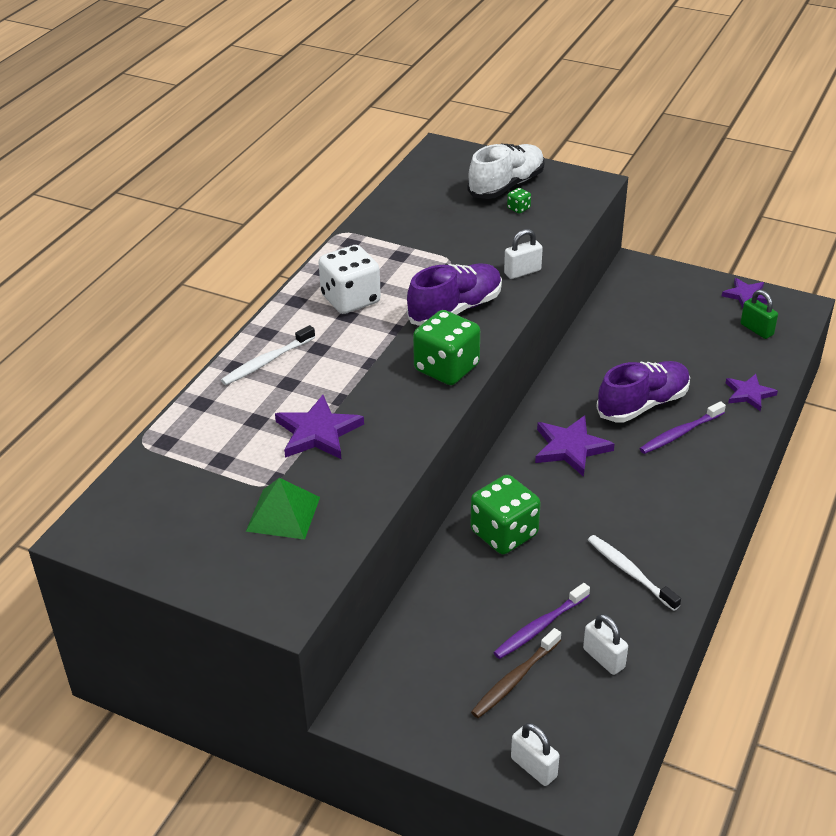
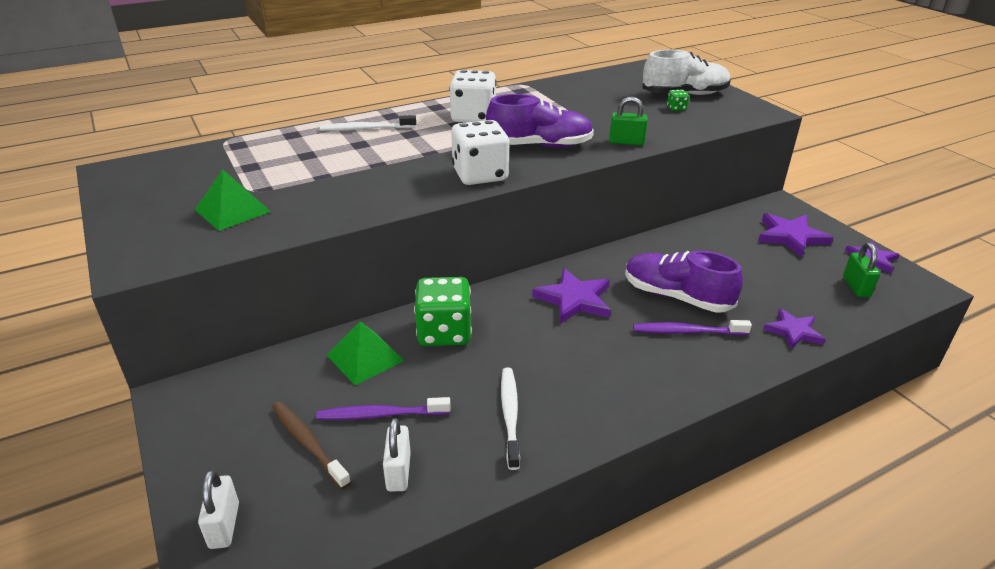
camera: 35 degrees right, 5 degrees down
(318, 432) = (332, 176): purple star -> purple star (791, 237)
(446, 368) = (480, 175): green dice -> white dice
(468, 590) = (365, 357): none -> green pyramid
(514, 679) = (308, 443): brown toothbrush -> brown toothbrush turned 60 degrees clockwise
(522, 272) = (626, 142): white padlock -> green padlock
(643, 404) = (676, 296): purple shoe -> purple shoe turned 150 degrees counterclockwise

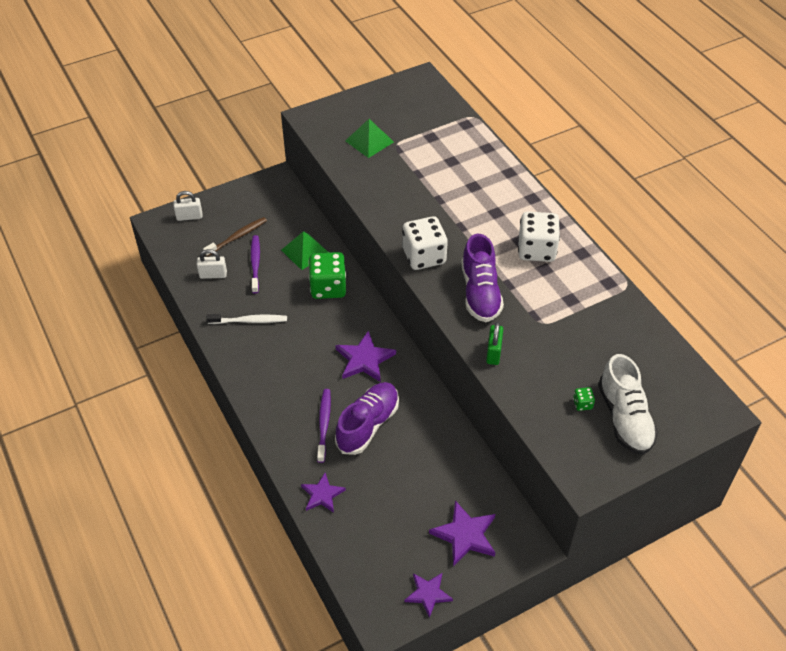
camera: 90 degrees right, 15 degrees up
(366, 129) = (502, 186): white toothbrush -> none
(856, 287) = (382, 562): green padlock -> none

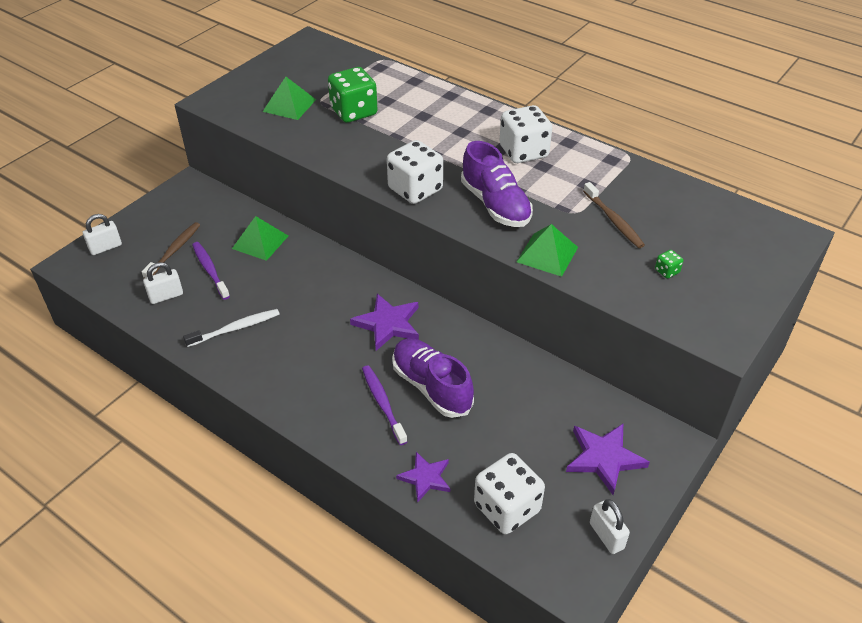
camera: 25 degrees left, 5 degrees down
(328, 287) = (306, 268): green dice -> green dice (354, 112)
(367, 542) = (507, 508): none -> white dice
(368, 425) = (431, 387): purple shoe -> purple shoe turned 45 degrees counterclockwise
(428, 594) = (606, 536): purple star -> white padlock
(493, 353) = (547, 254): green padlock -> green pyramid
(569, 342) = (613, 220): none -> brown toothbrush
(624, 418) = (715, 270): white shoe -> none

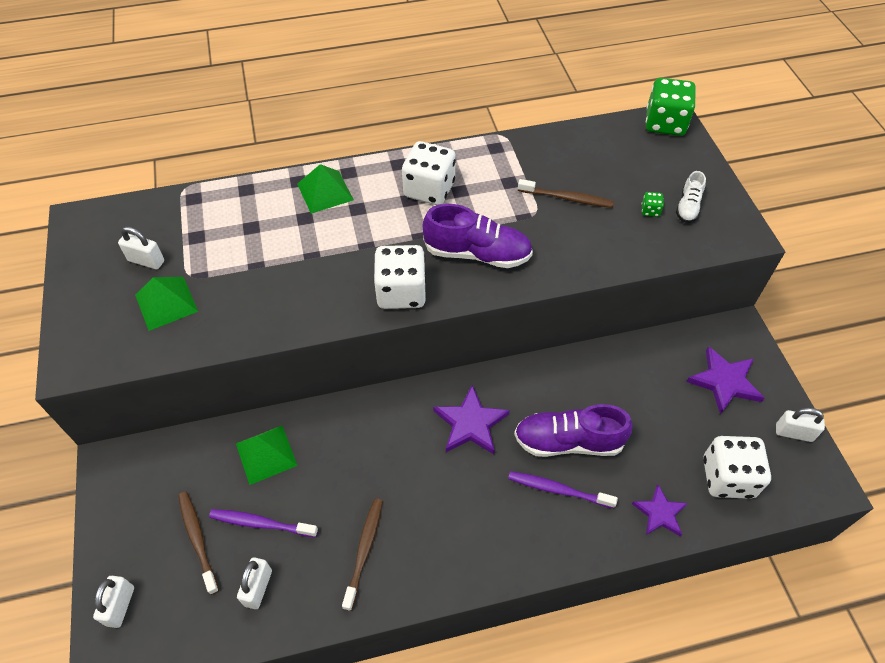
camera: 50 degrees left, 10 degrees up
(235, 328) = (364, 550): white toothbrush -> brown toothbrush
(310, 80) = (146, 261): none -> white padlock
(354, 112) = (238, 261): green dice -> green dice (665, 123)
(547, 254) = (568, 264): green pyramid -> green pyramid (325, 191)
(704, 291) = (688, 207): none -> white shoe

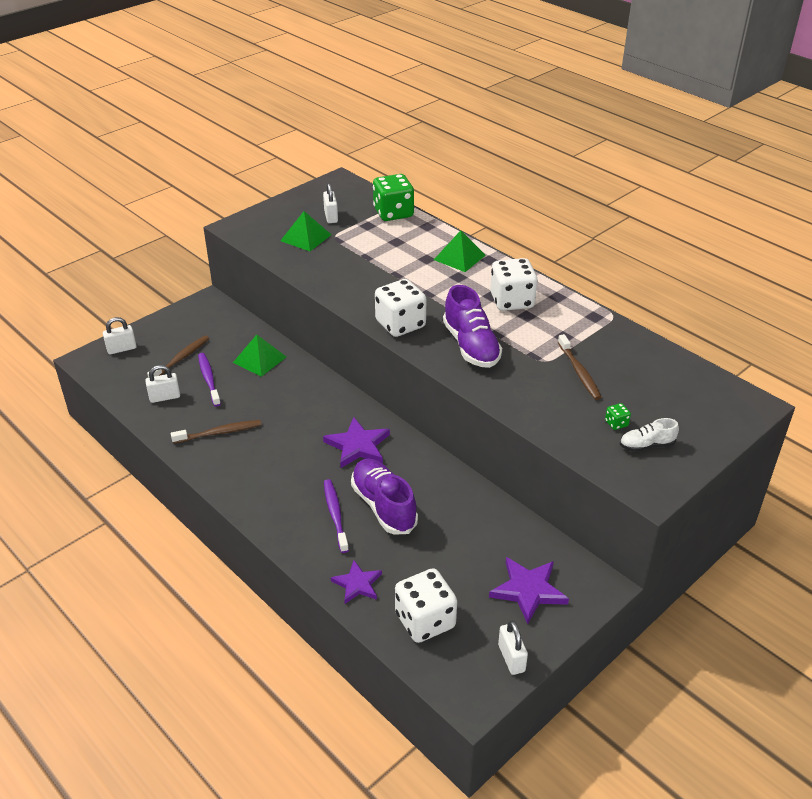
camera: 60 degrees right, 15 degrees down
(665, 123) = (741, 401): green dice -> green dice (393, 213)

